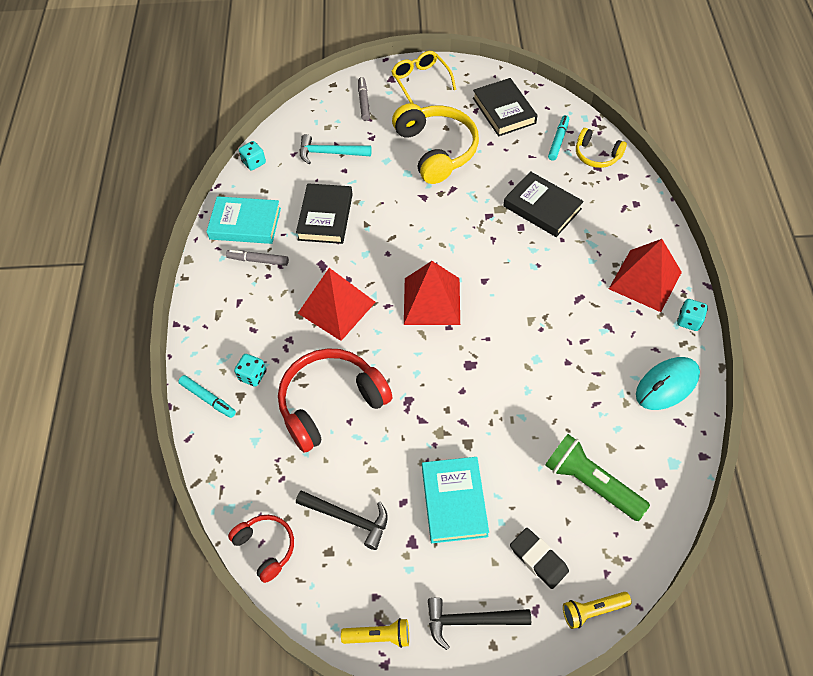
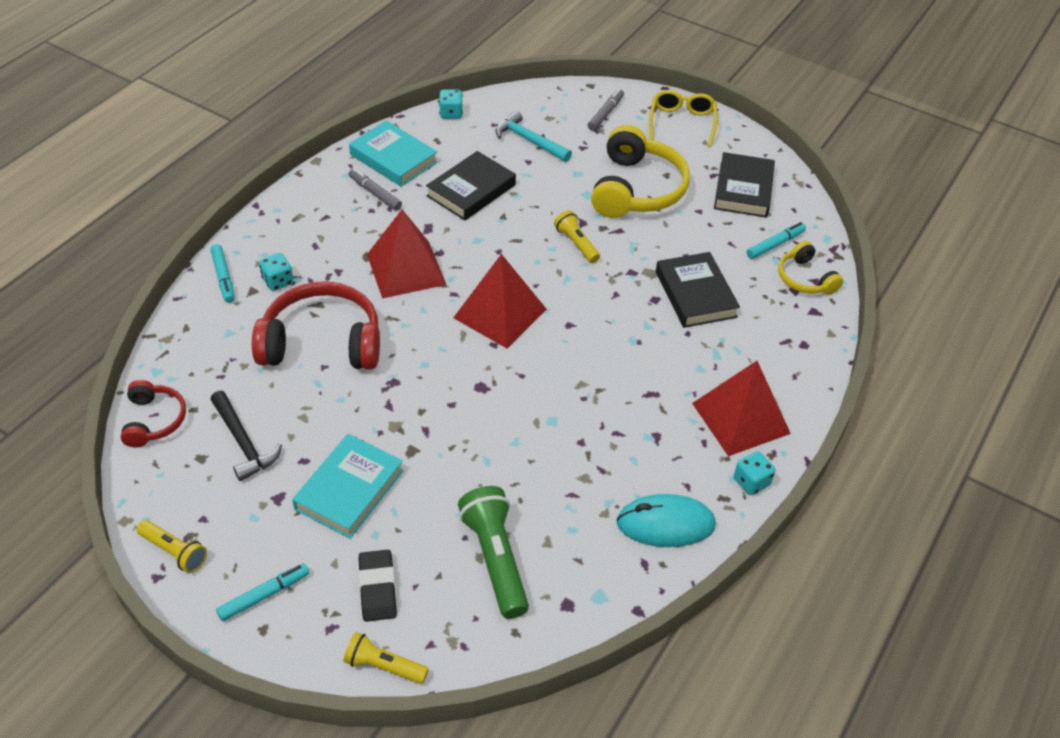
camera: 30 degrees right, 10 degrees down
(434, 216) = (576, 244): none -> yellow flashlight
(471, 621) = (264, 595): black hammer -> turquoise marker

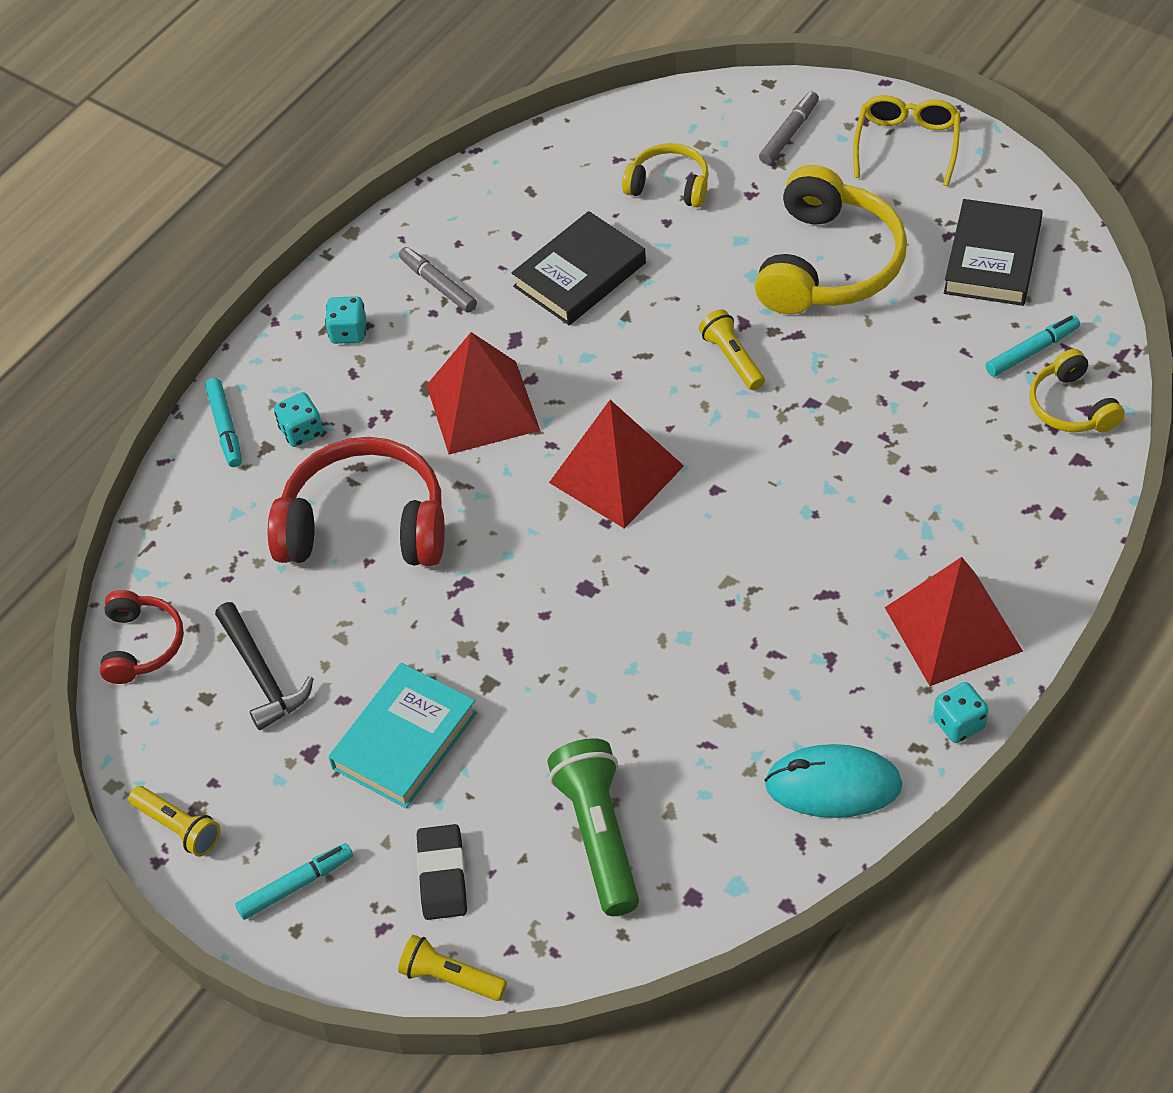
camera: 10 degrees right, 5 degrees up
(393, 158) = (465, 224): turquoise book -> none
(451, 113) = (552, 143): turquoise dice -> turquoise dice (348, 332)
(529, 140) = (669, 185): turquoise hammer -> yellow headphones
(695, 294) = (903, 436): black book -> none

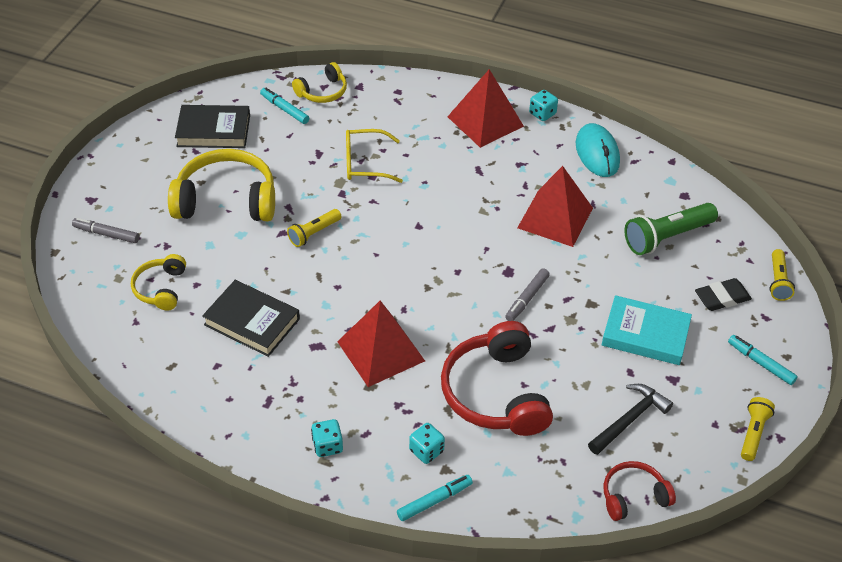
camera: 110 degrees left, 5 degrees down
(438, 285) = (272, 401): grey marker -> grey marker (527, 298)
(616, 474) = (419, 273): red pyramid -> red pyramid (555, 217)
(907, 144) = (115, 177): yellow glasses -> yellow glasses (365, 163)

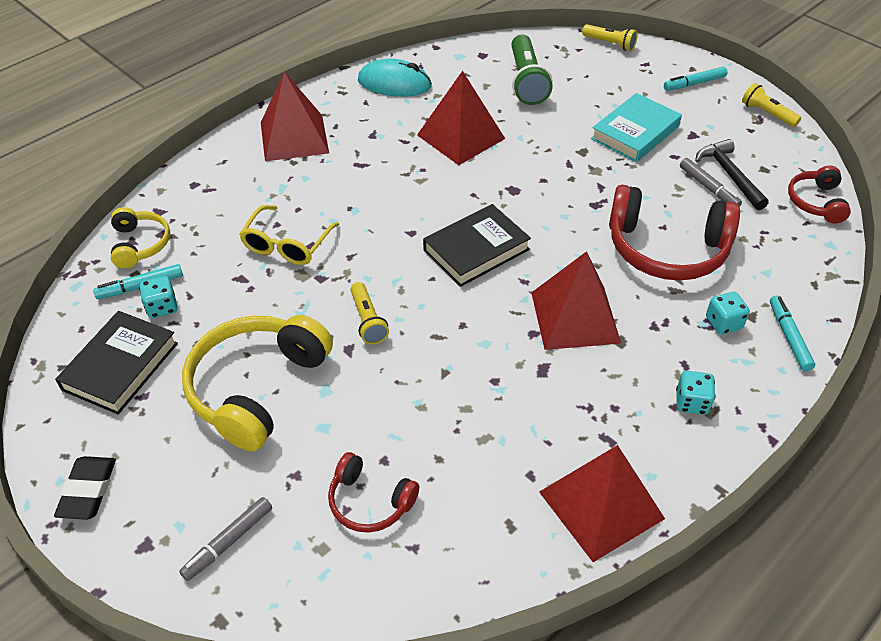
camera: 65 degrees left, 0 degrees up
(161, 288) = (370, 502): yellow headphones -> red headphones
(207, 411) = (601, 505): none -> red pyramid
(252, 322) = (477, 419): black book -> black book (476, 250)
(527, 298) = (555, 189): grey marker -> grey marker (708, 188)
(542, 114) = (314, 98): turquoise dice -> turquoise dice (162, 307)
(722, 298) = (613, 77): black eraser -> black eraser (88, 491)

